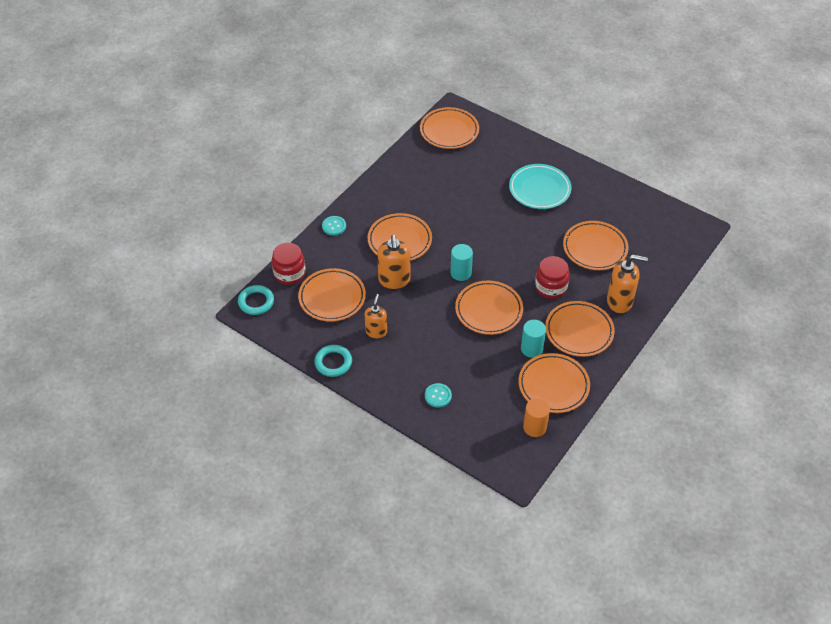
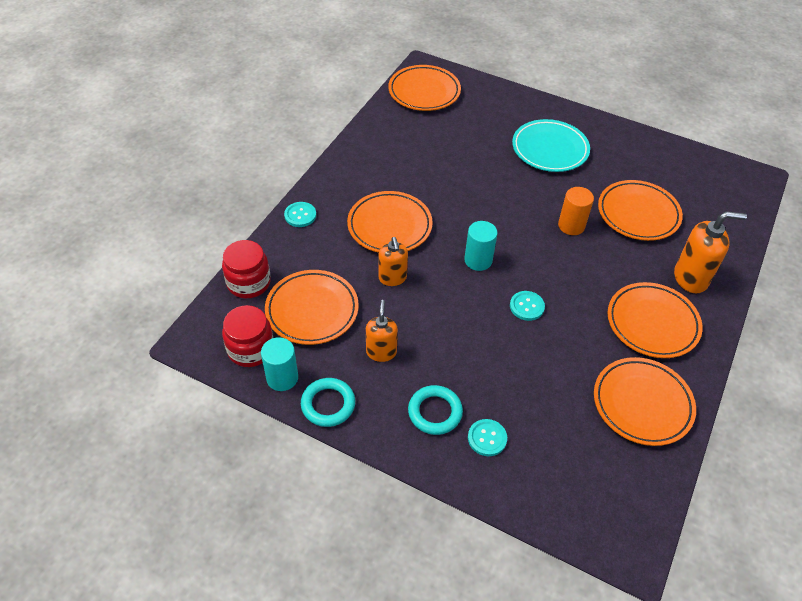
camera: 10 degrees left, 0 degrees up
(256, 302) = (206, 327): turquoise ring -> turquoise ring (435, 412)
(394, 280) = (392, 278): orange soap dispenser -> orange soap dispenser, size x0.66
(488, 310) = (526, 306): orange plate -> turquoise button
(531, 349) = (597, 354): turquoise cylinder -> turquoise cylinder (282, 378)
(534, 427) = (635, 470): orange cylinder -> orange cylinder (571, 225)
(550, 287) = (598, 268): red jar -> red jar (251, 349)

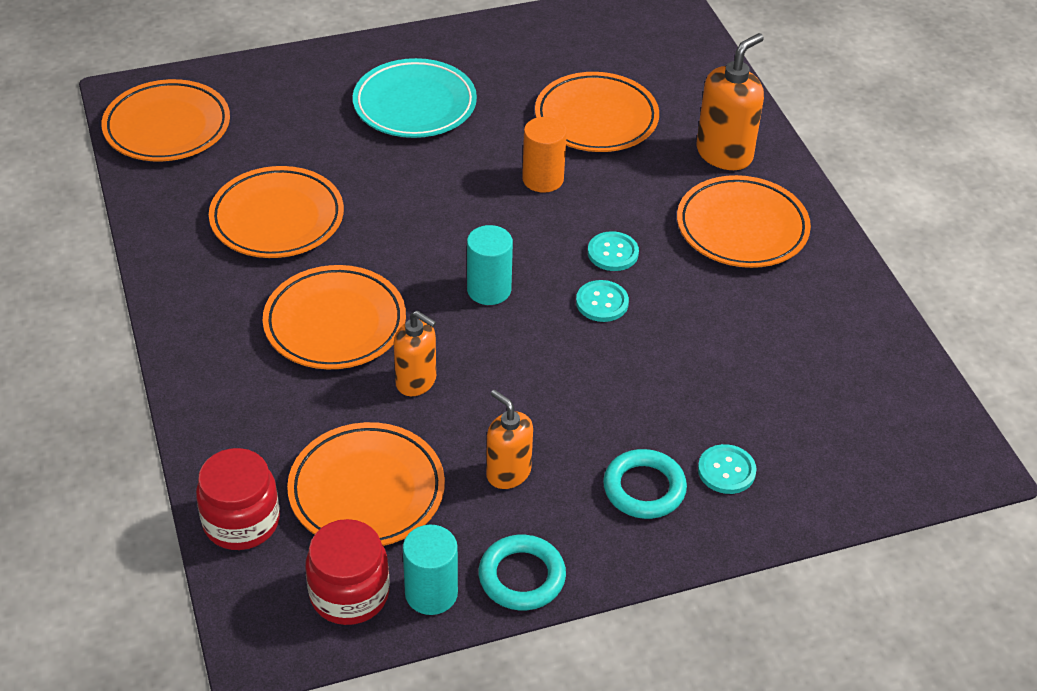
camera: 45 degrees left, 5 degrees down
(300, 215) = (201, 391): turquoise button -> turquoise button (613, 253)
(642, 404) = (824, 317): orange plate -> orange plate (277, 218)

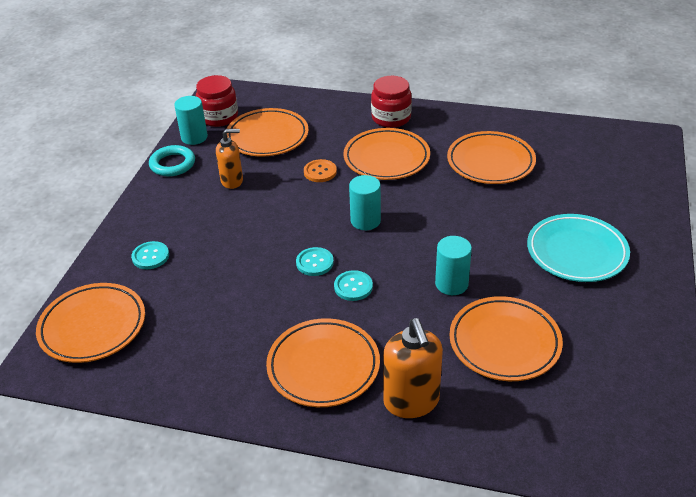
camera: 125 degrees right, 5 degrees down
(167, 127) = (608, 144): orange plate -> orange plate (93, 326)
(241, 521) = (286, 101): red jar -> red jar (391, 118)
(416, 381) = (320, 172): orange soap dispenser -> orange button
(543, 179) = (451, 284): orange cylinder -> turquoise cylinder
(644, 488) = (174, 221): turquoise ring -> none

